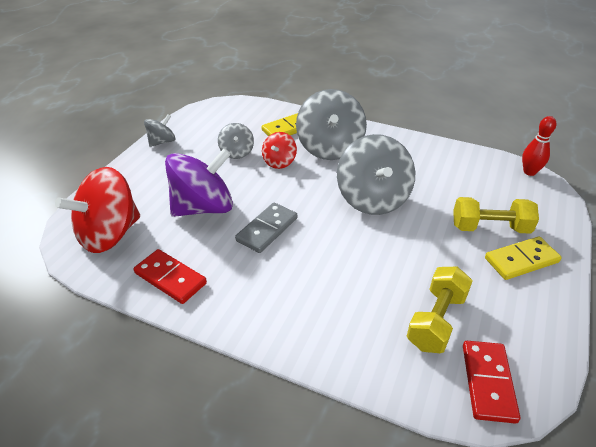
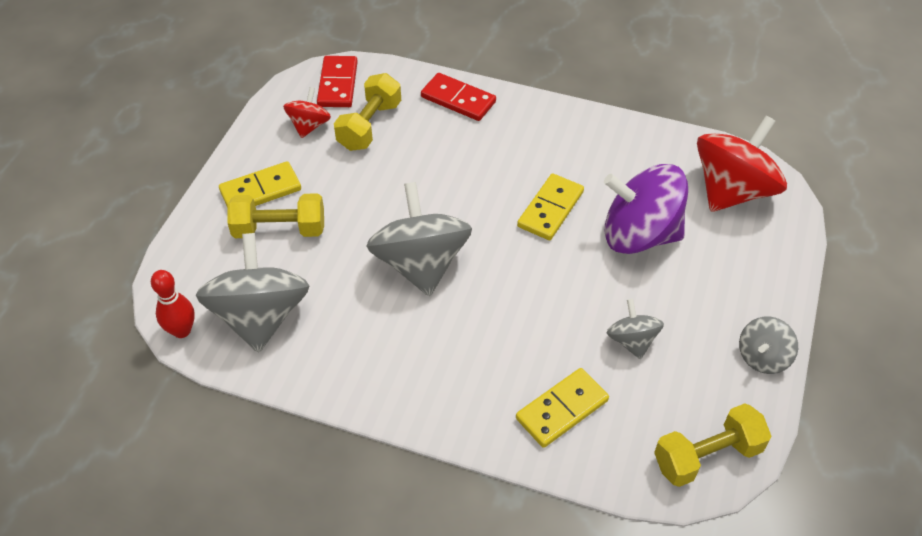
camera: 175 degrees right, 10 degrees up
(170, 278) = (636, 147): red domino -> red domino (458, 99)
(203, 207) = (639, 235): purple spinning top -> purple spinning top turned 45 degrees clockwise
(218, 110) = (707, 456): none -> yellow dumbbell
(267, 229) = (550, 209): grey domino -> yellow domino
(279, 162) = (560, 324): red spinning top -> red spinning top (309, 126)
(330, 148) = (485, 363): grey spinning top -> grey spinning top (260, 316)

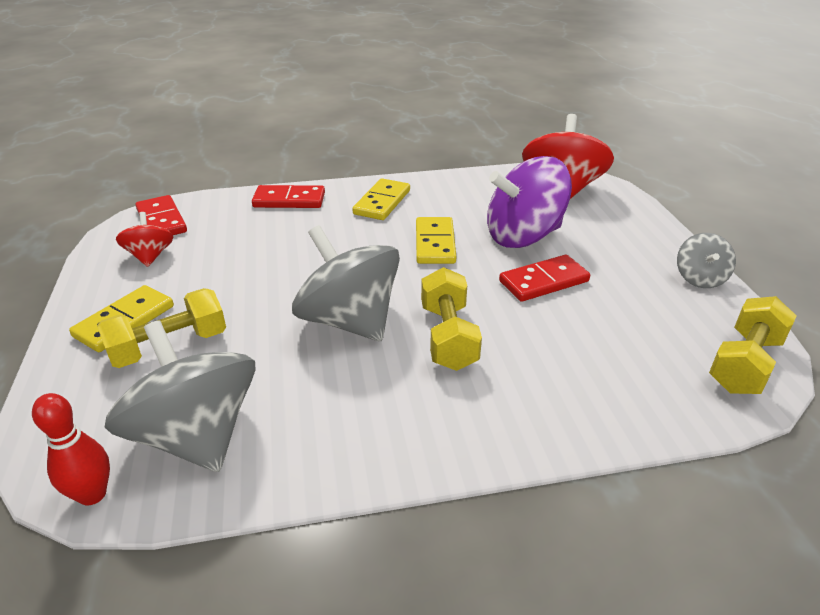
camera: 30 degrees left, 15 degrees down
(369, 126) = (216, 239): yellow dumbbell -> yellow dumbbell (448, 337)
(562, 410) = (591, 383): yellow domino -> yellow domino (382, 202)
(612, 295) = (544, 281): none -> red domino
(632, 341) = (593, 306): grey spinning top -> none

